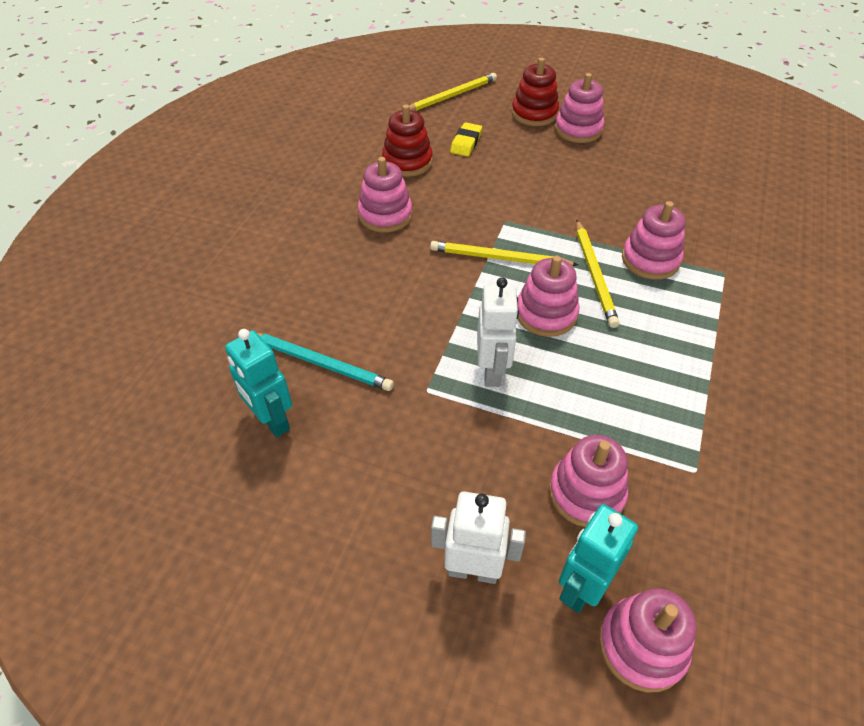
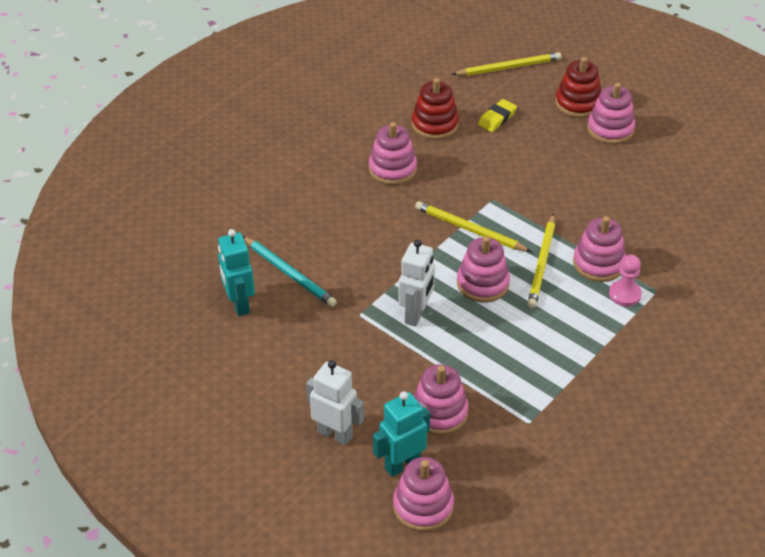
camera: 20 degrees right, 5 degrees down
(697, 285) = (625, 294): none -> pink pawn

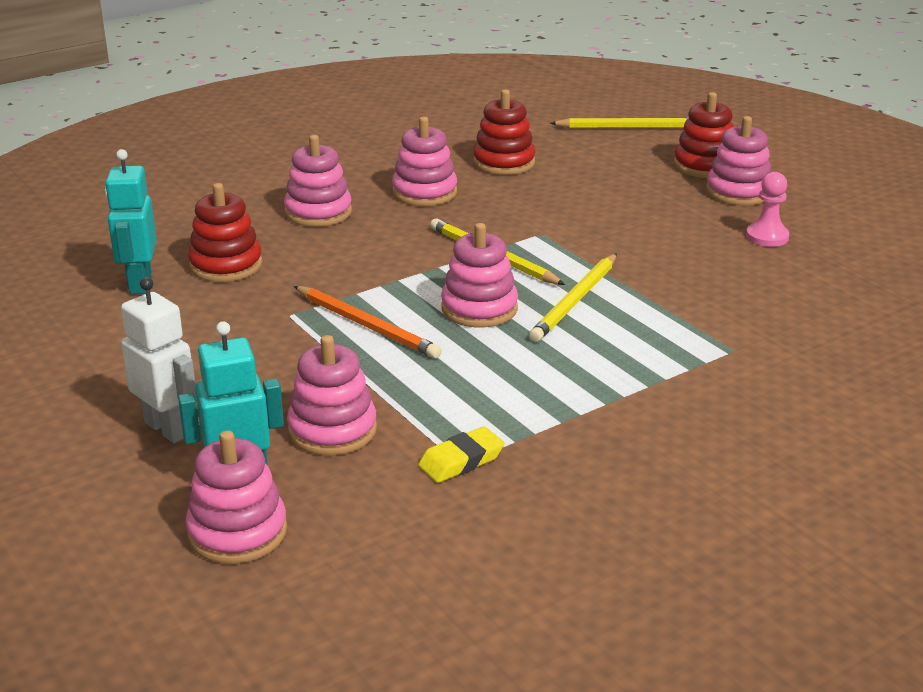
camera: 15 degrees right, 15 degrees down
(290, 274) = (226, 265): turquoise pencil -> red stacking toy
(416, 314) = (367, 325): white robot -> orange pencil
(497, 118) = (588, 166): yellow eraser -> yellow eraser (461, 461)
(598, 263) = (658, 311): pink stacking toy -> pink stacking toy (318, 212)
(625, 294) = (681, 347): pink pawn -> pink pawn (767, 237)

